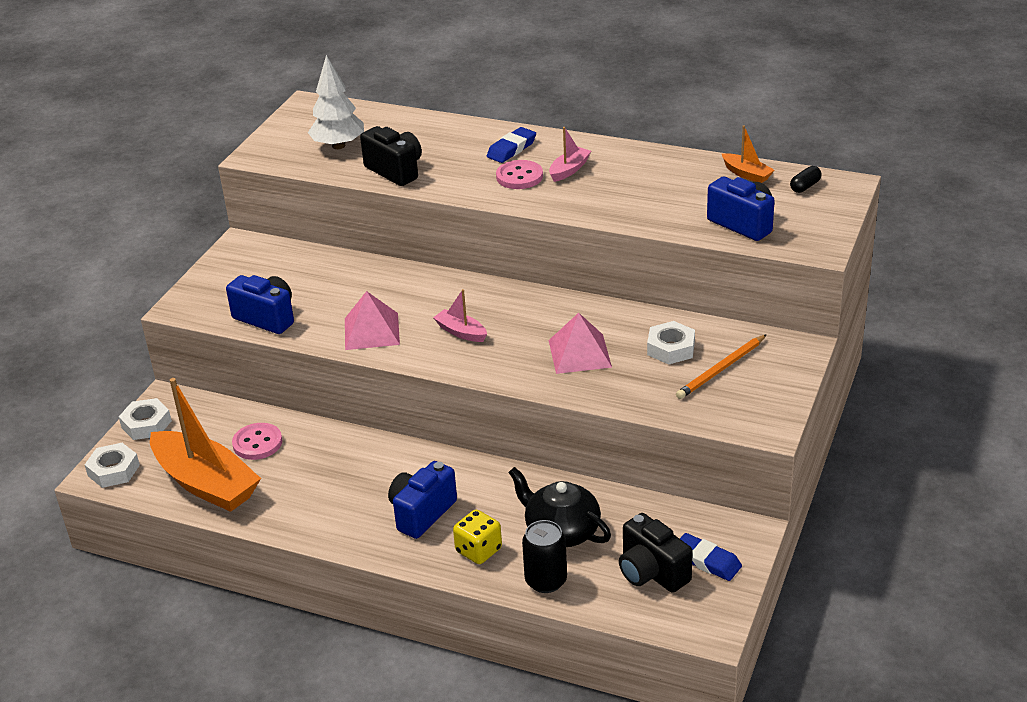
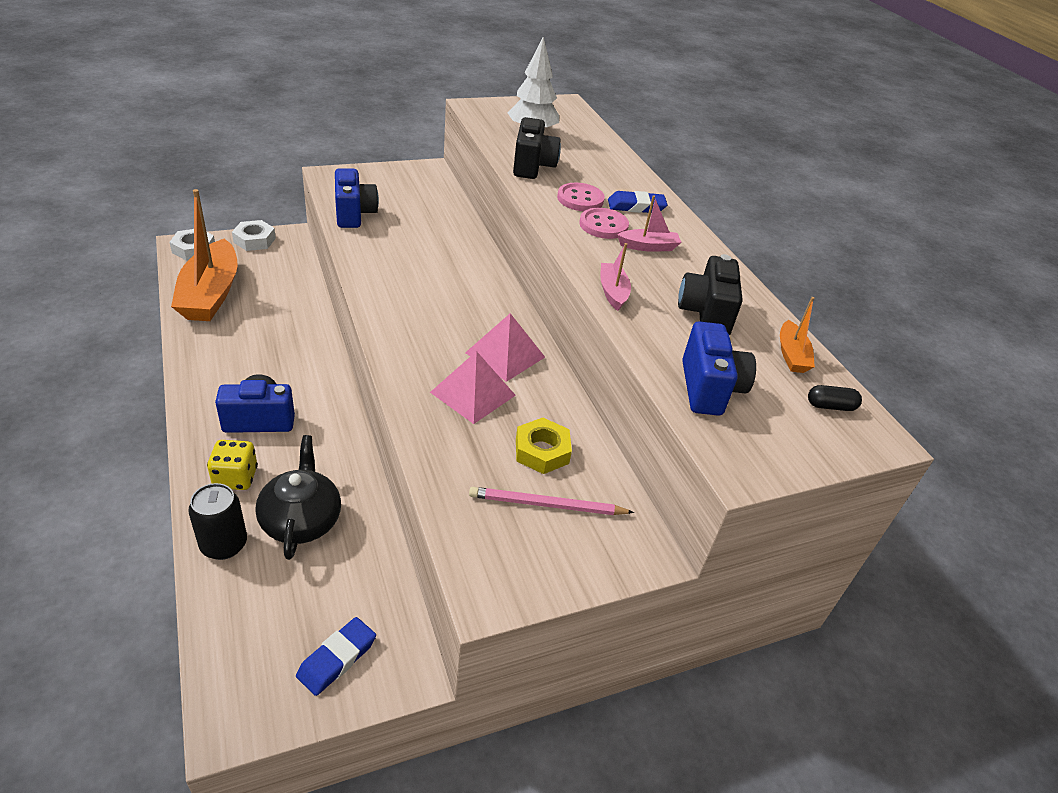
camera: 40 degrees right, 5 degrees up
(257, 443) = (276, 296): pink button -> pink button (580, 199)
(372, 331) = (387, 267): pink pyramid -> pink pyramid (505, 355)
(461, 332) = (432, 312): pink boat -> pink boat (613, 292)
(651, 572) = (288, 620): black camera -> black camera (705, 314)
(671, 348) = (542, 451): white nut -> yellow nut
(707, 561) = (337, 659): blue eraser -> blue eraser turned 45 degrees clockwise
(721, 369) = (547, 505): orange pencil -> pink pencil

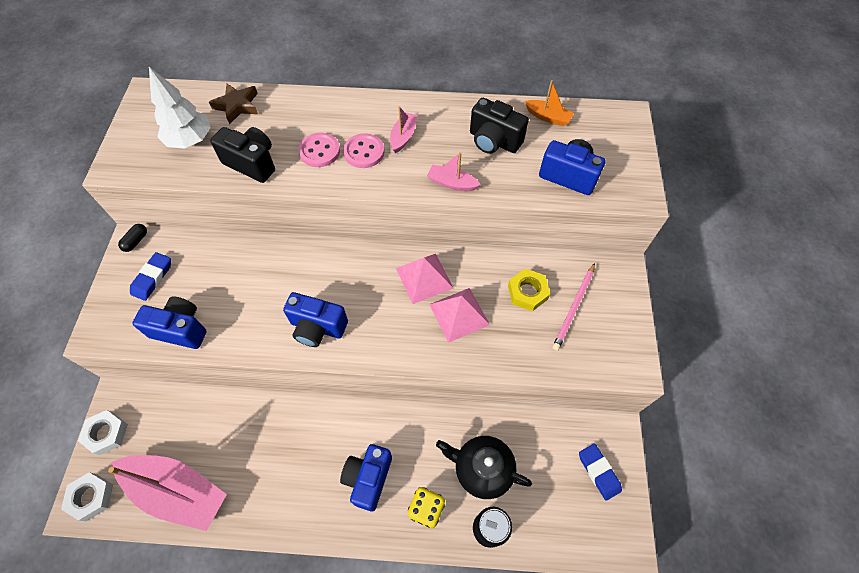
camera: 60 degrees left, 20 degrees up
(211, 294) = (178, 492): orange boat -> pink boat
(398, 292) = (317, 327): none -> blue camera
(593, 145) = (237, 106): none -> brown star
(636, 206) = (346, 119): blue eraser -> blue eraser (152, 278)
(830, 406) = (598, 123): black capsule -> black capsule (136, 241)

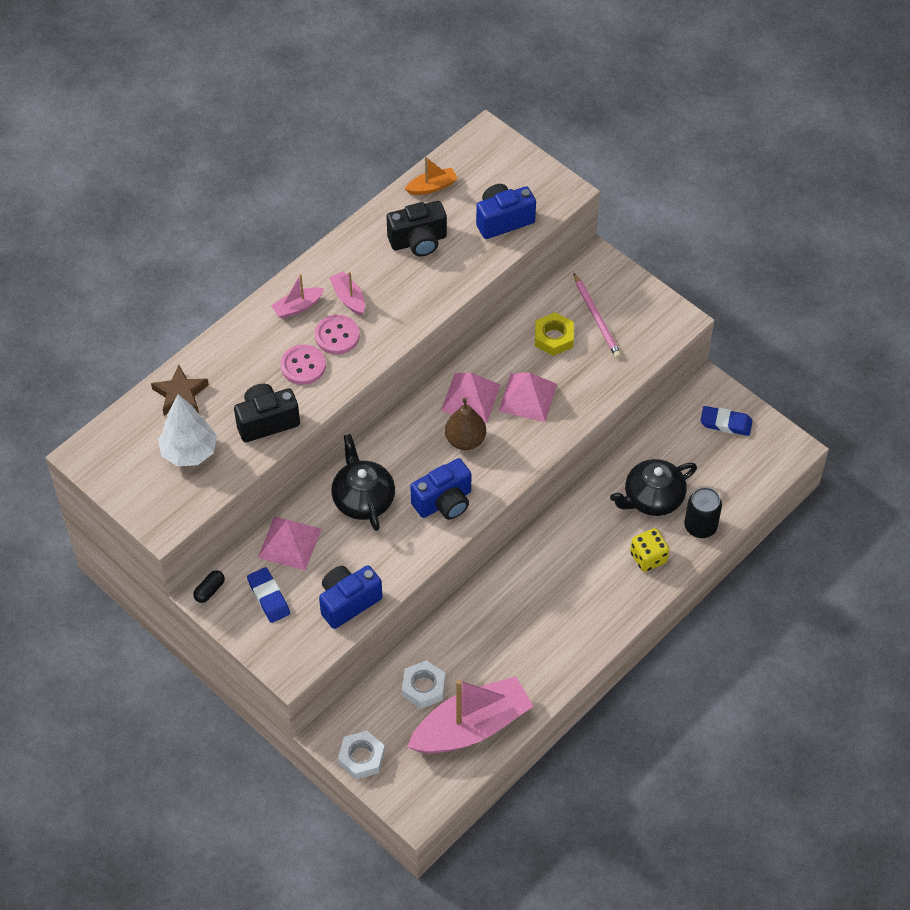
camera: 50 degrees left, 5 degrees down
(91, 497) = (415, 796): white nut -> white nut (423, 687)
(136, 241) = (209, 590): black capsule -> black capsule turned 60 degrees clockwise
(208, 258) = (289, 543): none -> pink pyramid
(280, 275) = (363, 498): none -> black teapot
(368, 478) = (587, 582): blue camera -> none
(384, 301) = (465, 440): none -> brown pear
(452, 183) = (432, 299): pink boat -> pink boat (297, 307)

